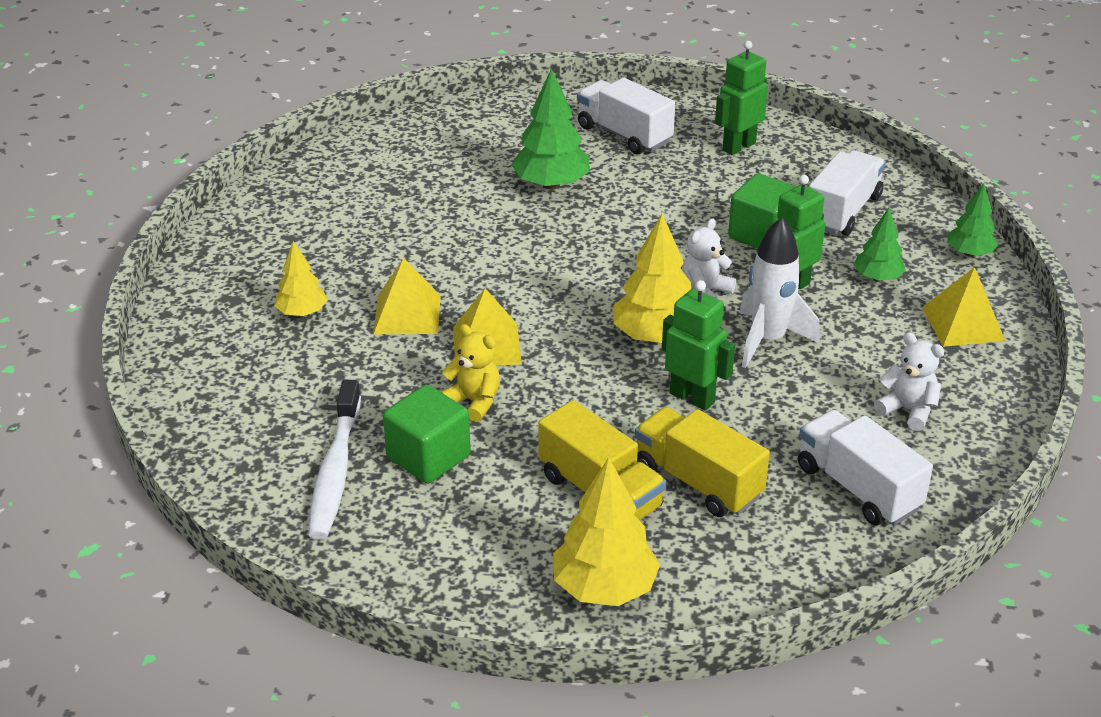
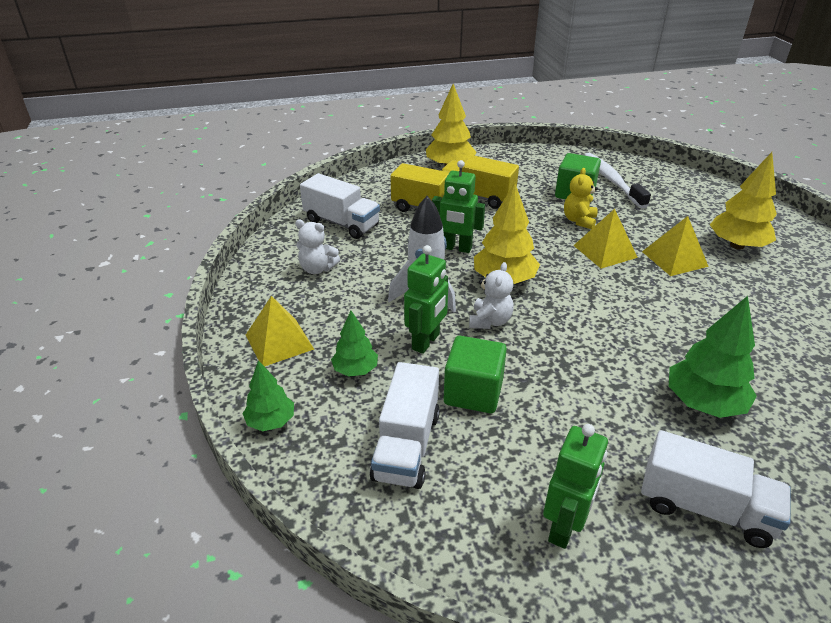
camera: 160 degrees right, 0 degrees up
(302, 312) = (736, 245): yellow tree -> yellow tree, size x1.66
(474, 402) = (579, 221): yellow teddy bear -> yellow teddy bear turned 90 degrees clockwise

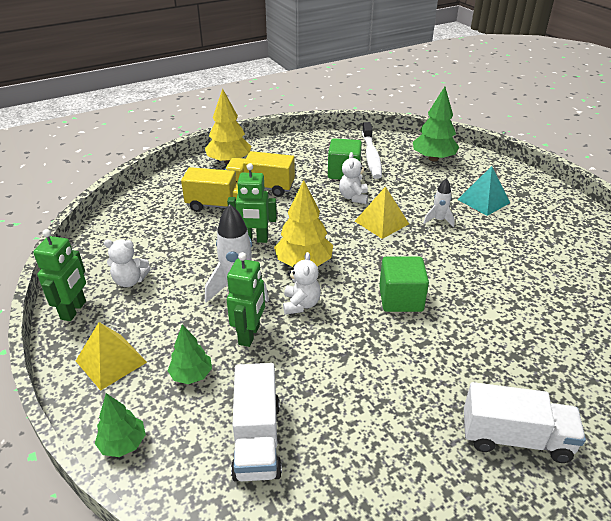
camera: 15 degrees left, 0 degrees up
(341, 223) = (142, 231): white truck -> none
(473, 392) = (303, 375): green cube -> green cube (401, 299)
(564, 527) = (410, 484): green robot -> green robot (74, 310)
(579, 221) = (353, 197): yellow teddy bear -> white teddy bear
(611, 180) = (371, 156): white toothbrush -> white toothbrush turned 150 degrees counterclockwise
(674, 258) = (438, 220): yellow pyramid -> white rocket
(703, 403) = (492, 345): green tree -> green tree (433, 158)
(736, 245) = (483, 201): yellow tree -> turquoise pyramid

